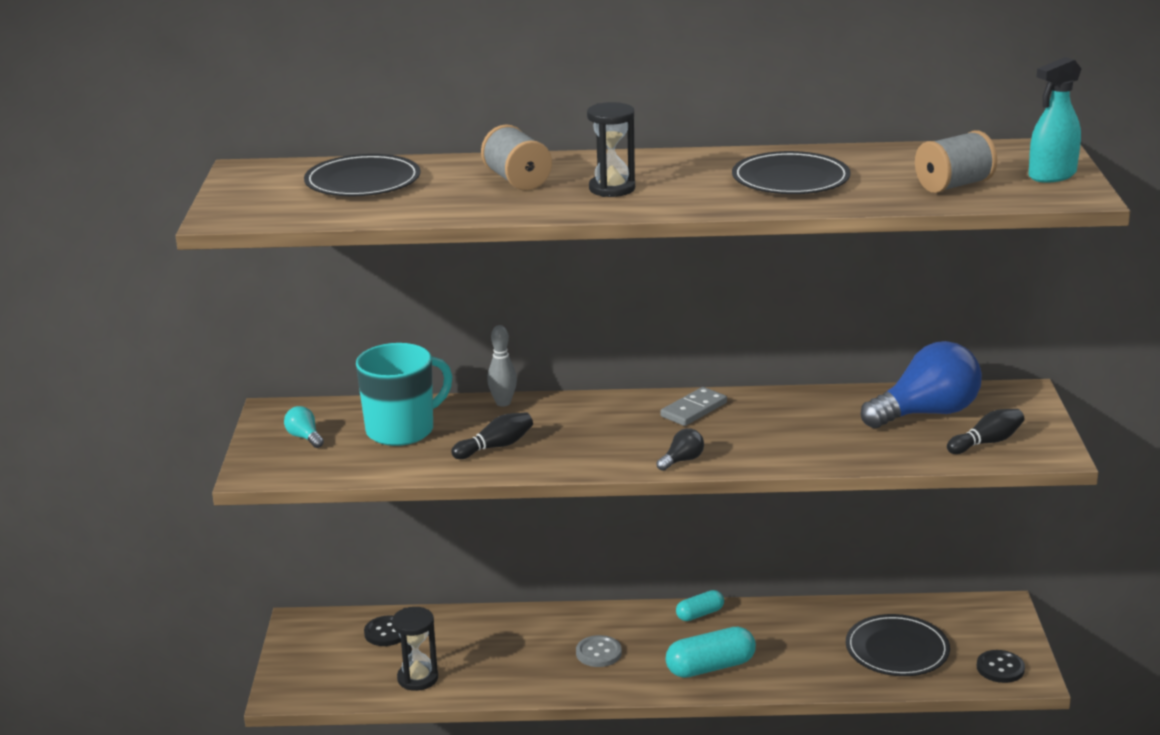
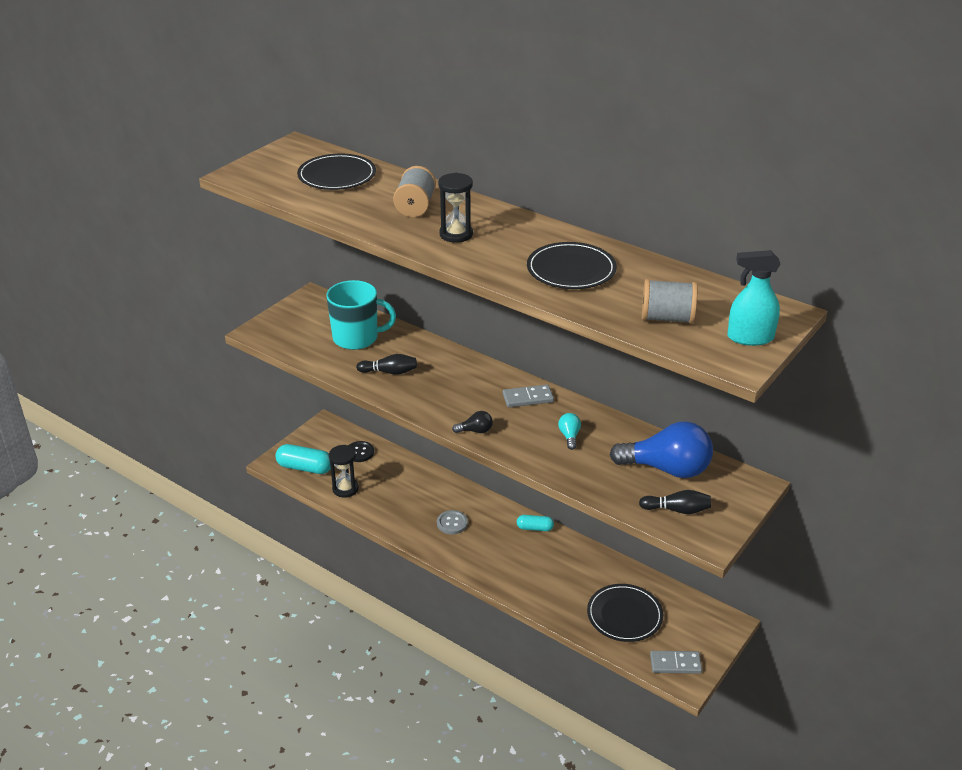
camera: 35 degrees right, 10 degrees up
(304, 437) = (305, 320): turquoise light bulb -> turquoise light bulb (569, 436)
(503, 403) = (430, 344): grey bowling pin -> none
(710, 667) = (502, 566): turquoise capsule -> turquoise capsule (305, 468)
(1000, 668) = (675, 664): black button -> grey domino

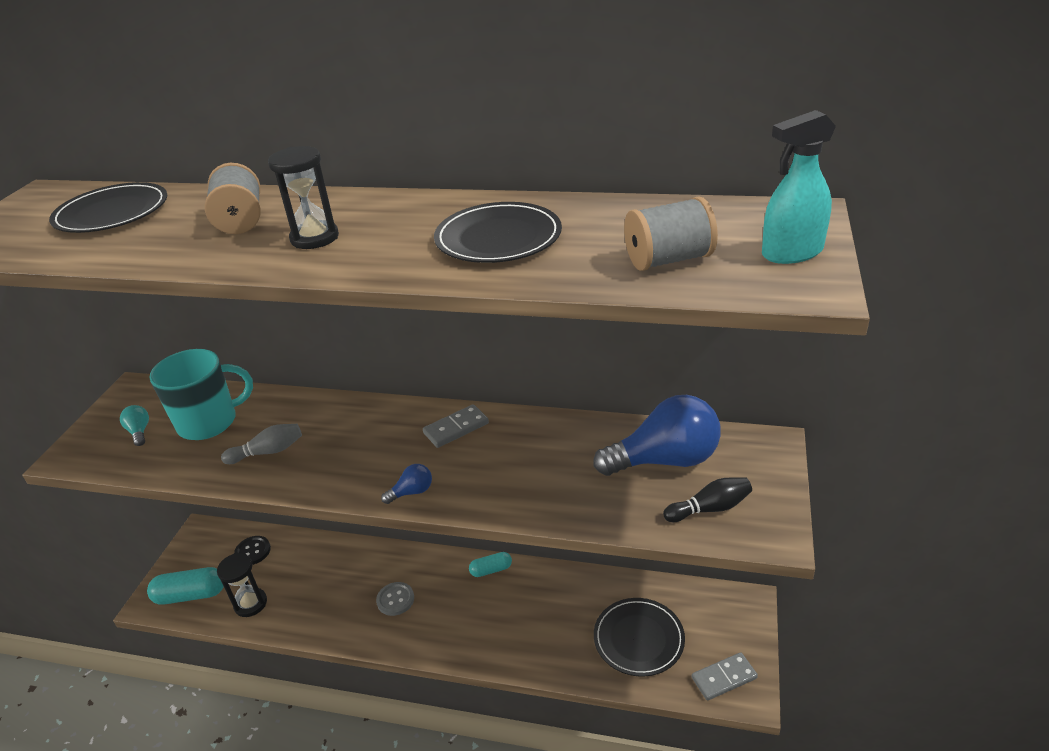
camera: 20 degrees left, 0 degrees up
(389, 372) = (268, 452): black bowling pin -> grey bowling pin
(475, 431) = (412, 492): black light bulb -> blue light bulb
(569, 436) = (530, 459): turquoise light bulb -> turquoise light bulb (139, 432)

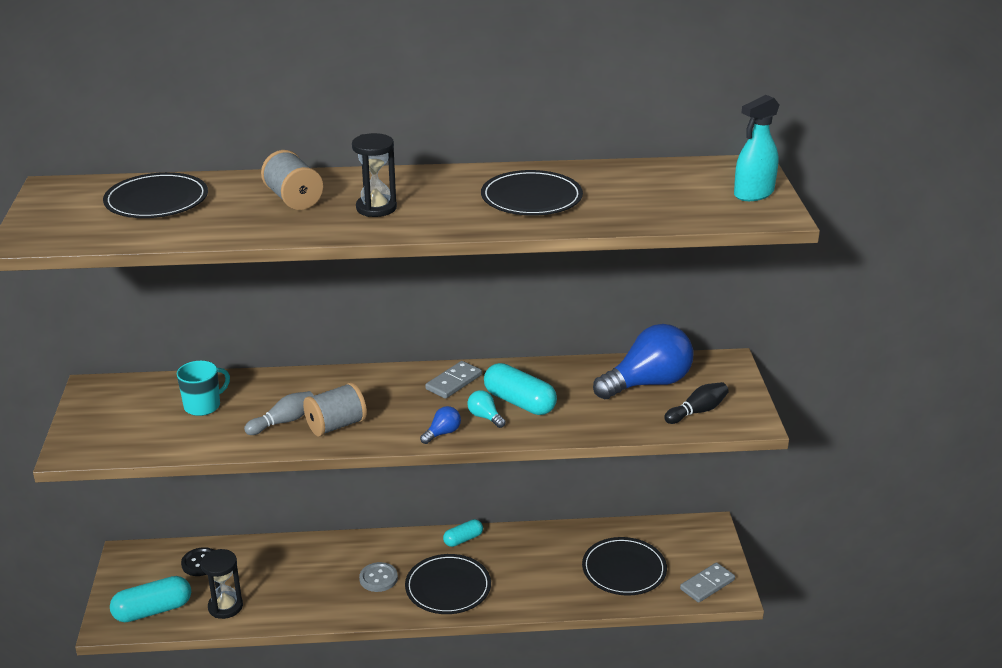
camera: 20 degrees left, 5 degrees down
(139, 432) = (134, 422): turquoise light bulb -> turquoise light bulb (485, 417)
(209, 422) = (203, 406): turquoise mug -> turquoise mug, size x0.62
(455, 624) = (448, 587): none -> black plate
(511, 464) = (519, 402): none -> turquoise capsule
(668, 260) = (670, 204): grey spool -> grey spool (336, 425)

